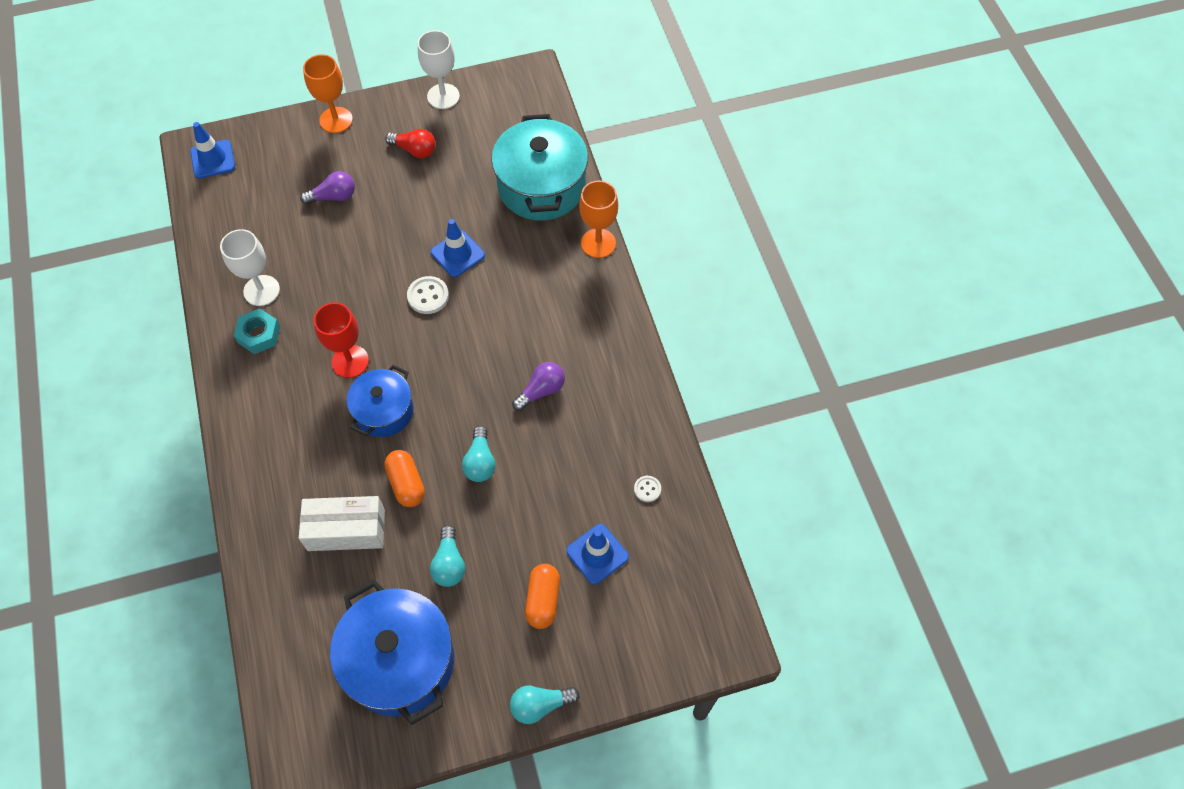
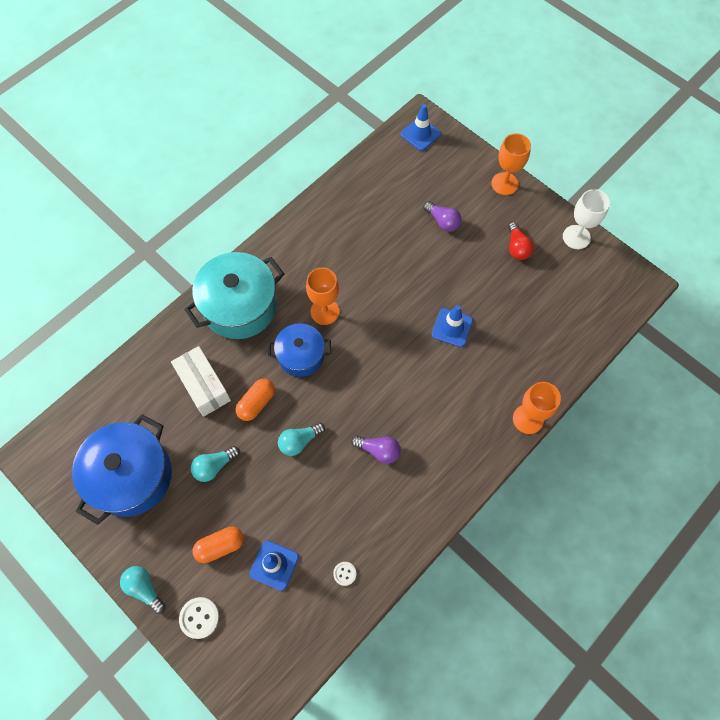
camera: 60 degrees right, 5 degrees up
(259, 334) = (310, 245): turquoise nut -> none
(261, 290) = (343, 225): white goblet -> none
(350, 361) = (325, 311): red goblet -> orange goblet
(428, 296) = (405, 329): white button -> white button (199, 618)
(541, 186) = (548, 350): turquoise pot -> turquoise pot (240, 306)

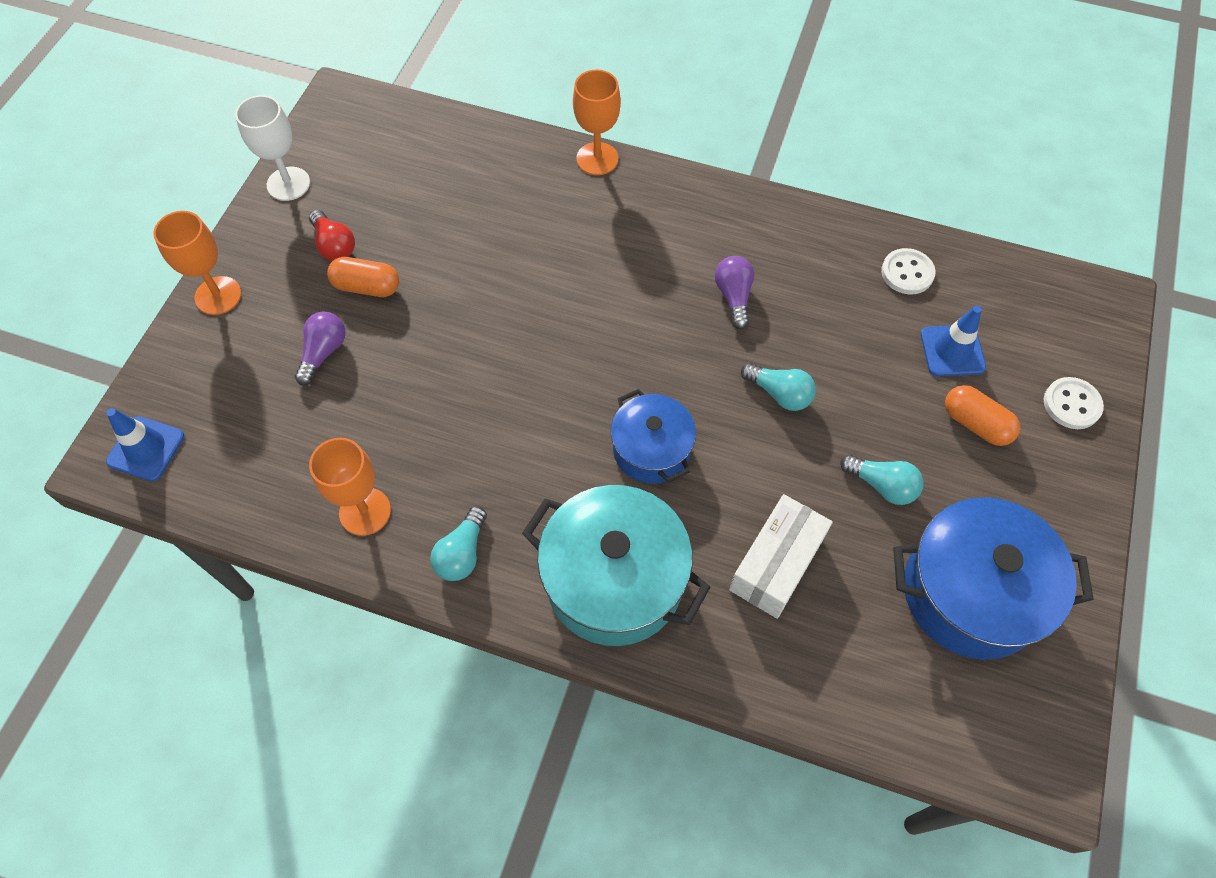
camera: 115 degrees left, 5 degrees down
(144, 588) = (1091, 488): turquoise light bulb -> turquoise light bulb (462, 553)
(256, 403) = (758, 475): orange capsule -> orange capsule (367, 287)
(325, 311) = (561, 449): orange goblet -> orange goblet (365, 511)
(344, 573) = (907, 273): white button -> white button, size x1.66
(452, 327) = (506, 279): blue traffic cone -> none
(517, 247) = (334, 245): red light bulb -> red light bulb turned 90 degrees clockwise

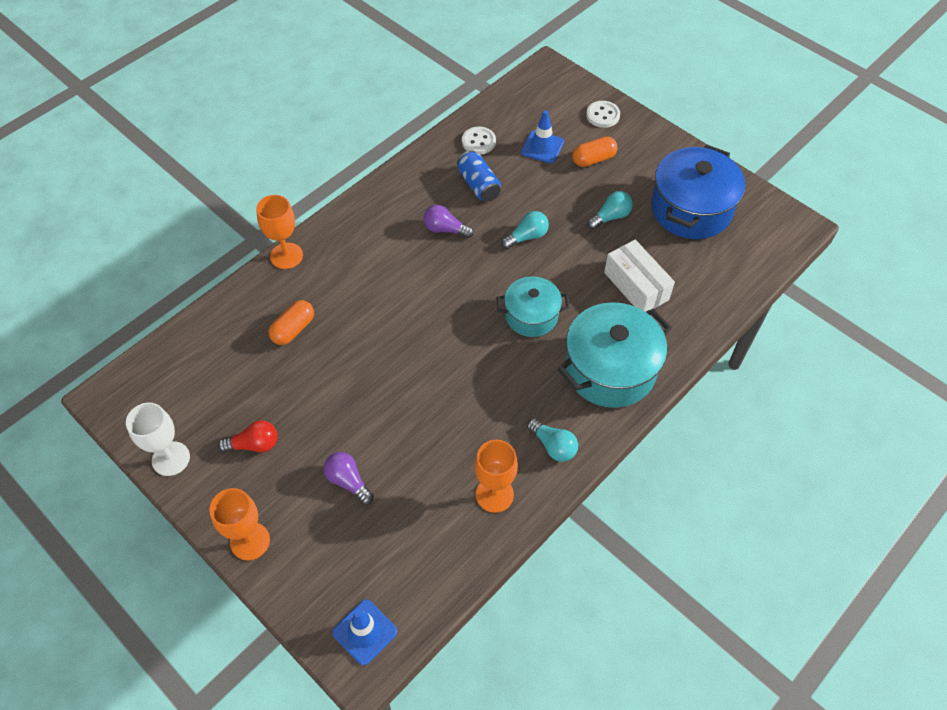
camera: 65 degrees left, 5 degrees down
(367, 287) = (307, 434): orange capsule -> orange capsule (293, 329)
(651, 450) = (531, 316): blue pot -> turquoise pot
(832, 303) = (478, 185): none -> blue can

